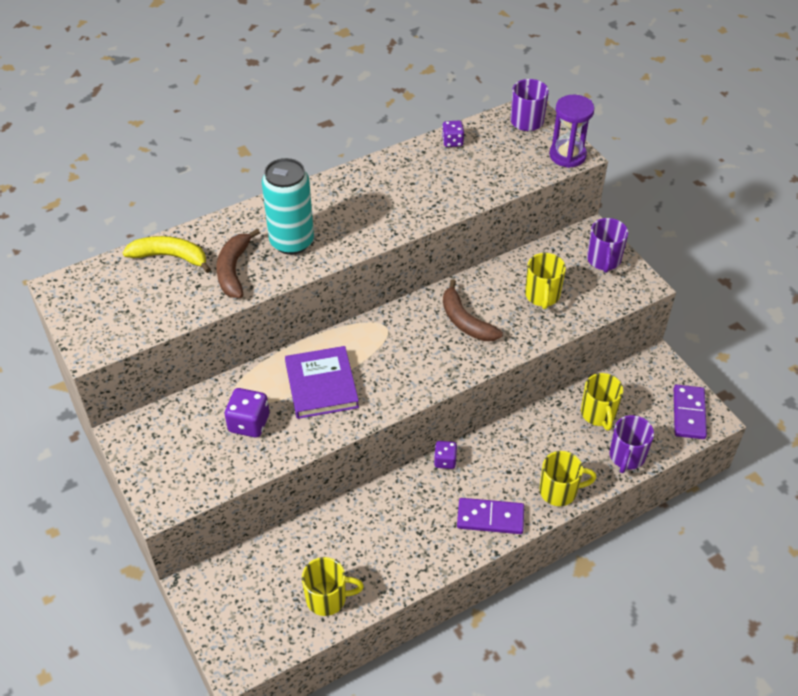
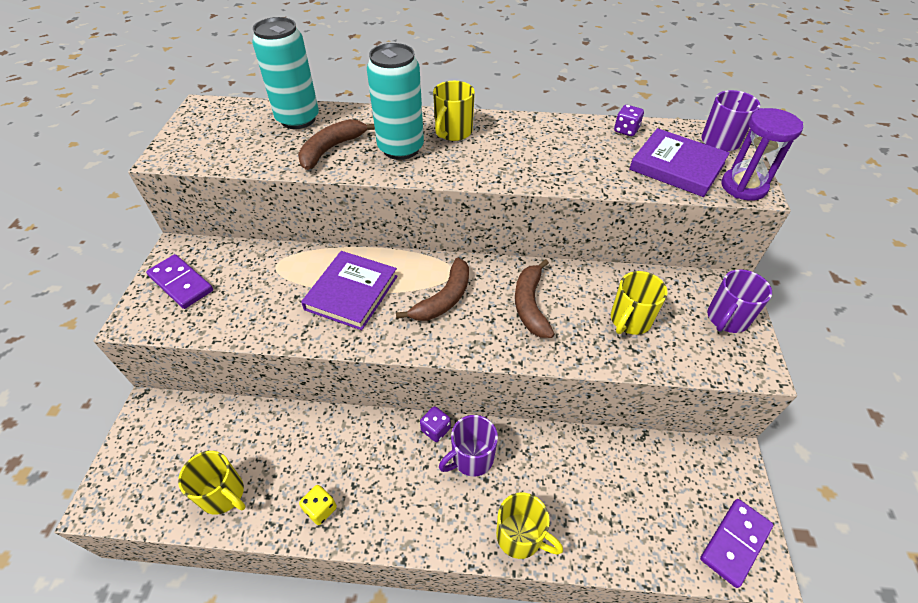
camera: 35 degrees right, 0 degrees up
(170, 257) = (298, 119): yellow banana -> turquoise can
(249, 423) = (265, 292): purple dice -> none
(398, 351) = (444, 298): none -> brown banana
(410, 561) = (320, 509): none -> yellow dice
(490, 518) = (429, 517): purple domino -> purple domino (181, 283)
(512, 159) = (677, 166): none -> purple book
(598, 414) = (625, 477): yellow mug -> yellow mug (453, 132)
(626, 457) = (624, 546): purple mug -> purple mug (471, 458)

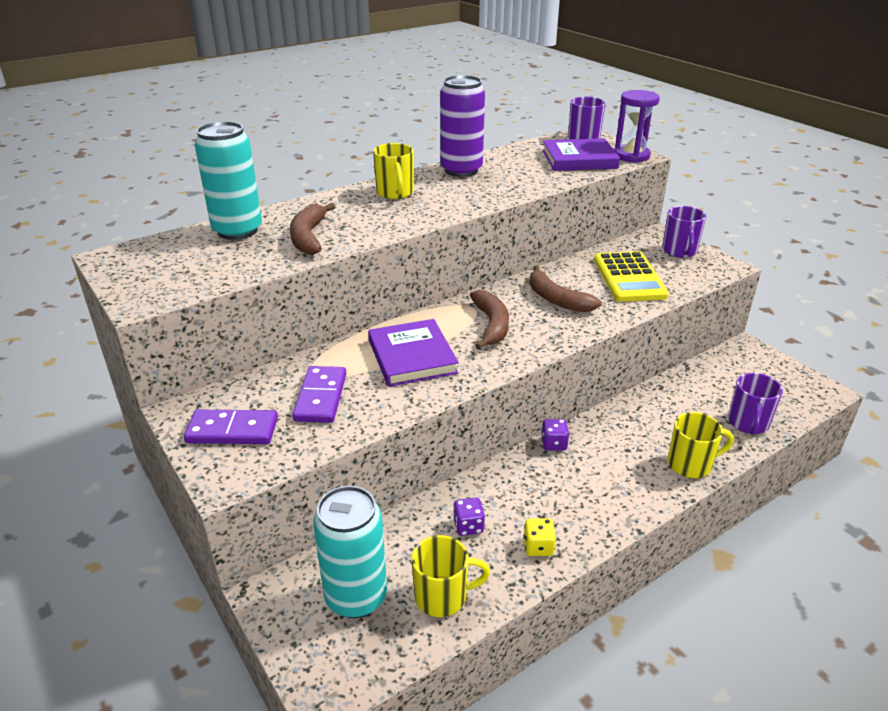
camera: 40 degrees left, 15 degrees down
(401, 148) = (370, 216): turquoise can -> turquoise can (356, 597)
(471, 458) = (601, 444): purple mug -> purple mug (748, 423)
(542, 130) = (461, 170): none -> purple can
(626, 130) = (517, 152): purple dice -> purple dice (468, 526)
(629, 320) = (629, 278): yellow mug -> yellow calculator
(735, 542) = (799, 388): purple domino -> purple domino (320, 397)

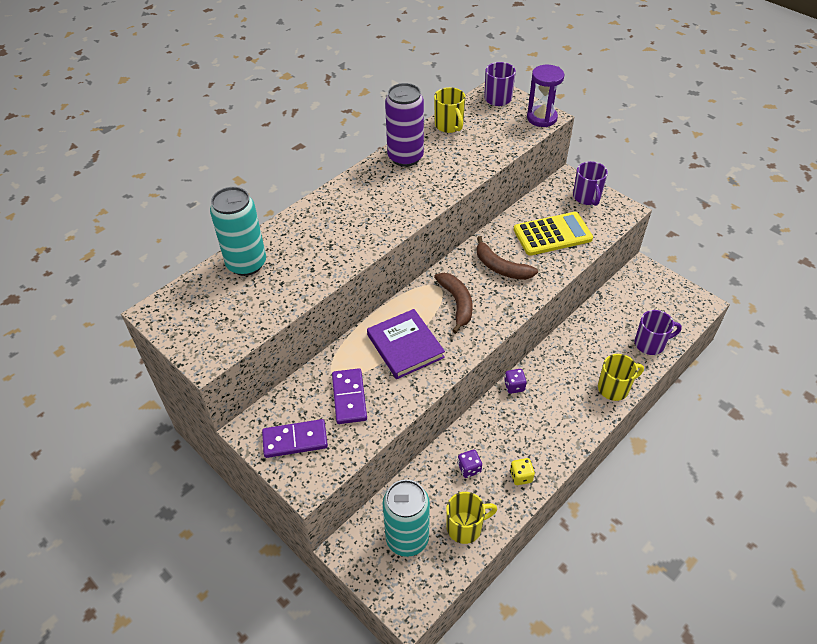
camera: 10 degrees left, 15 degrees up
(308, 237) = (308, 263): brown banana -> none
(395, 193) = (359, 196): yellow mug -> yellow mug (449, 126)
(579, 159) = (500, 128): purple book -> none
(629, 278) = (552, 234): yellow calculator -> yellow calculator turned 90 degrees counterclockwise
(748, 423) = (650, 344): purple mug -> purple mug turned 105 degrees counterclockwise

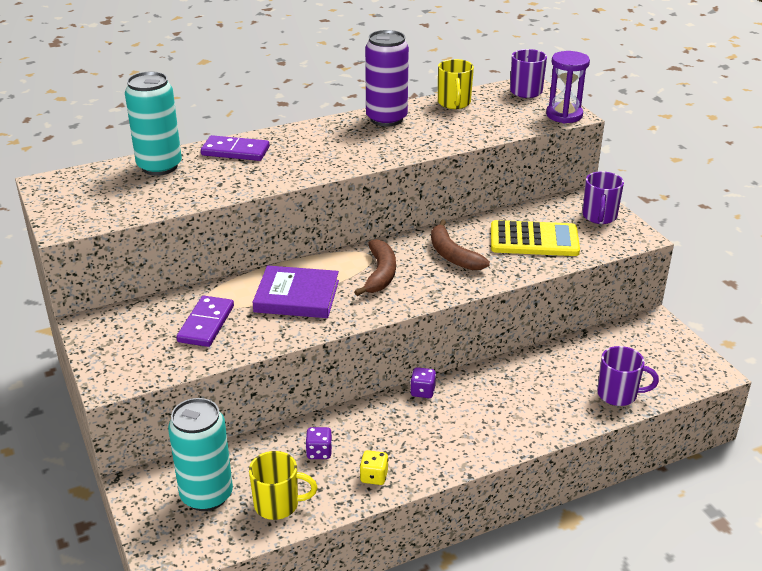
camera: 20 degrees right, 15 degrees down
(295, 440) = (125, 344): purple domino -> purple domino (235, 151)
(405, 346) = (297, 296): purple book -> purple book turned 75 degrees counterclockwise
(614, 388) = (544, 425): yellow mug -> none

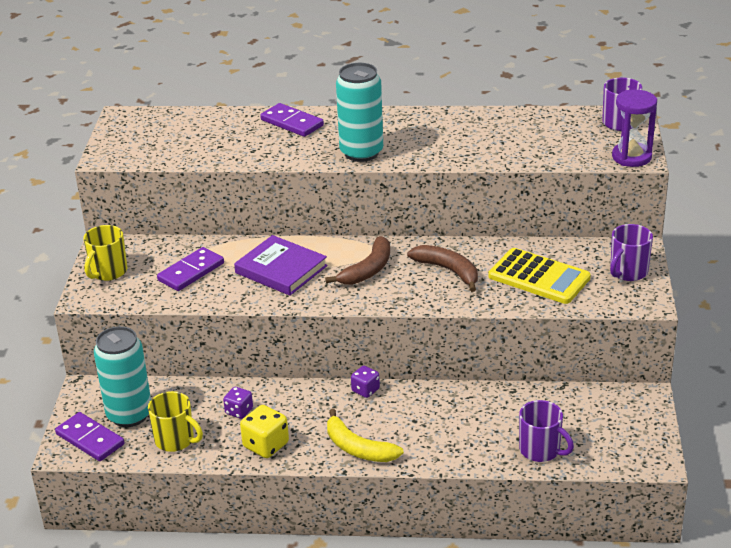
camera: 30 degrees right, 0 degrees up
(159, 166) = (219, 122): turquoise can -> turquoise can (361, 153)
(183, 537) = (90, 439): none -> purple domino
(374, 476) = (266, 445): yellow dice -> yellow dice, size x1.57
(386, 119) = (453, 121): purple can -> none
(453, 255) = (448, 271): brown banana -> brown banana turned 135 degrees clockwise
(454, 103) = (534, 119): yellow mug -> yellow mug (108, 272)
(463, 448) = (358, 448): none -> yellow banana

